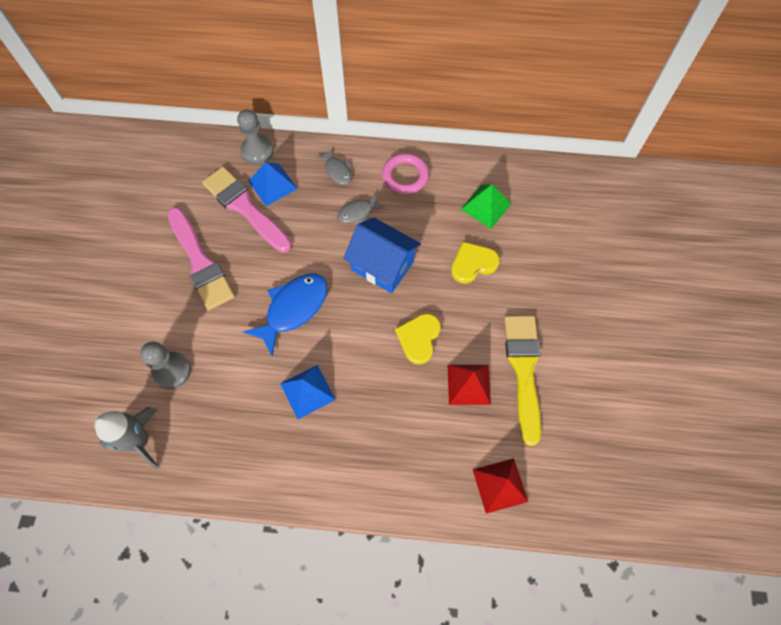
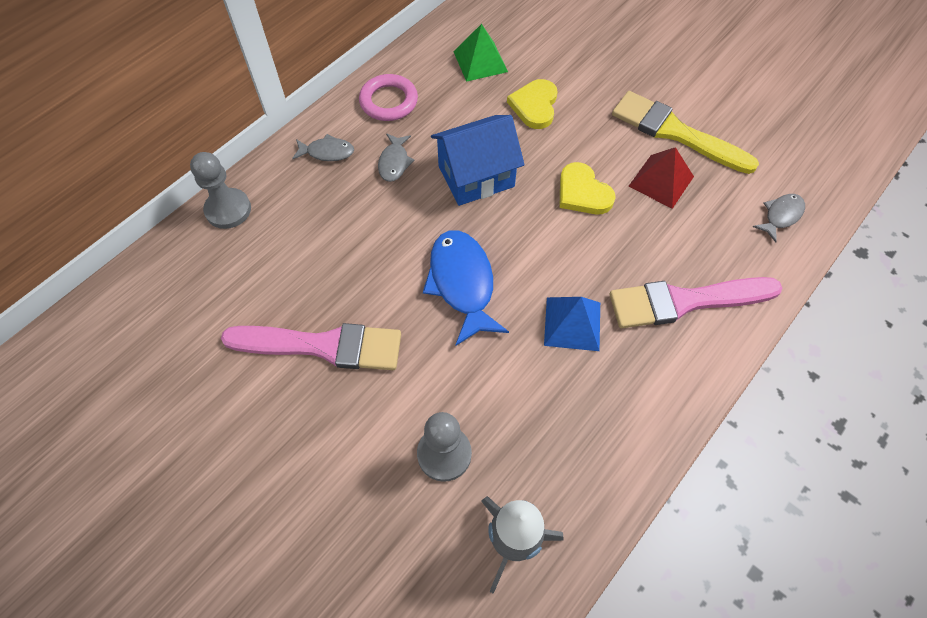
camera: 55 degrees left, 5 degrees down
(245, 208) = (291, 261): pink brush -> pink brush (685, 301)
(272, 184) = (287, 219): blue pyramid -> none
(500, 485) = (781, 216): red pyramid -> grey fish

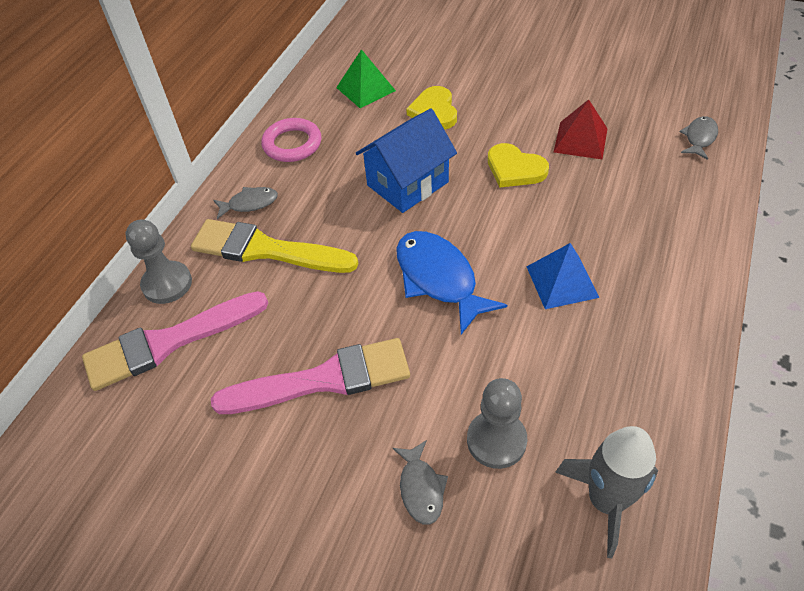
camera: 15 degrees left, 10 degrees down
(394, 162) = (322, 194): grey fish -> grey fish (421, 488)
(675, 132) = (572, 98): yellow brush -> yellow brush (266, 250)
(685, 301) = (655, 231): pink brush -> pink brush (169, 342)

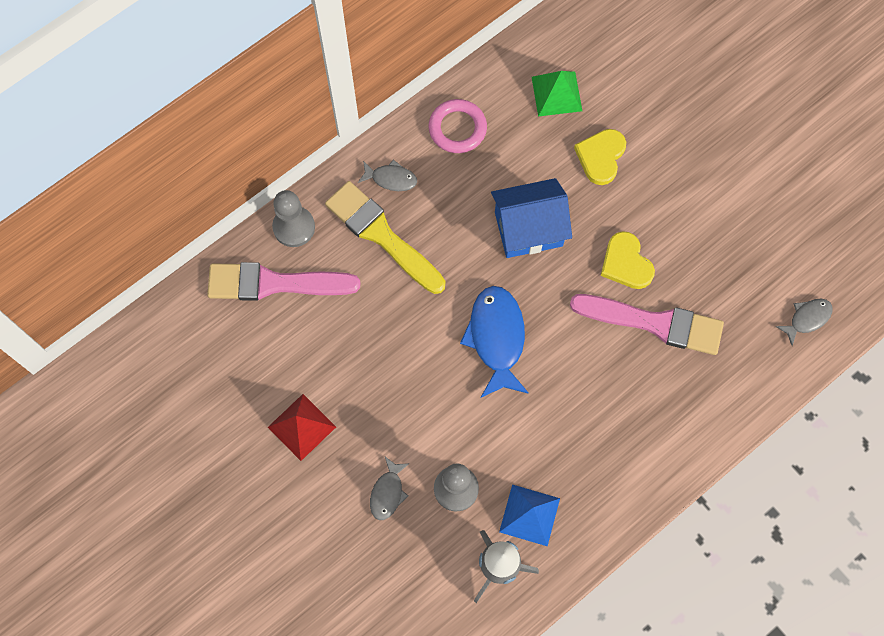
camera: 25 degrees right, 20 degrees up
(323, 379) = (367, 377): pink brush -> pink brush (654, 323)
(562, 281) = (586, 393): blue pyramid -> blue pyramid (529, 515)
(580, 140) = (704, 263): red pyramid -> red pyramid (302, 427)

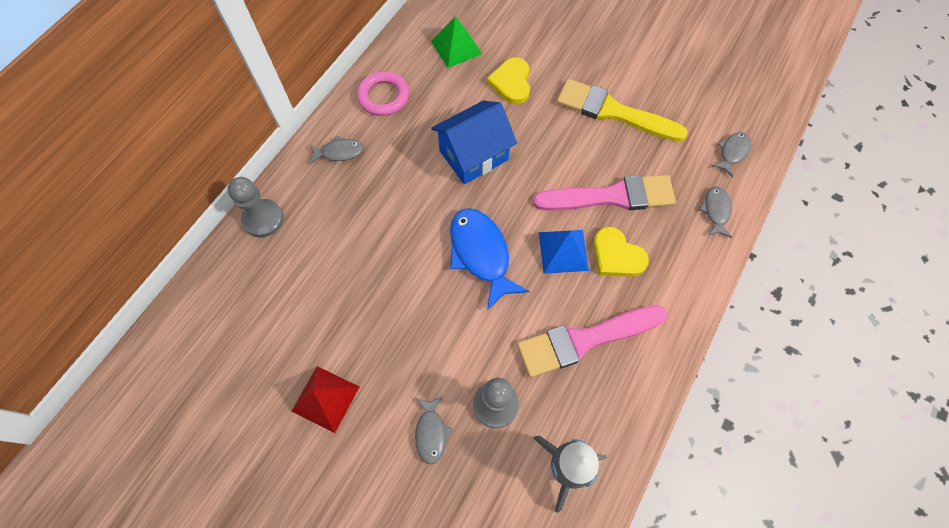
camera: 20 degrees left, 5 degrees down
(274, 283) = (259, 274): pink brush -> pink brush (584, 340)
(381, 235) = (346, 200): yellow brush -> yellow brush (613, 112)
(529, 515) = (574, 404): blue pyramid -> blue pyramid (563, 251)
(626, 263) = (567, 156): yellow heart -> yellow heart (617, 255)
(757, 376) = (716, 211): none -> grey fish

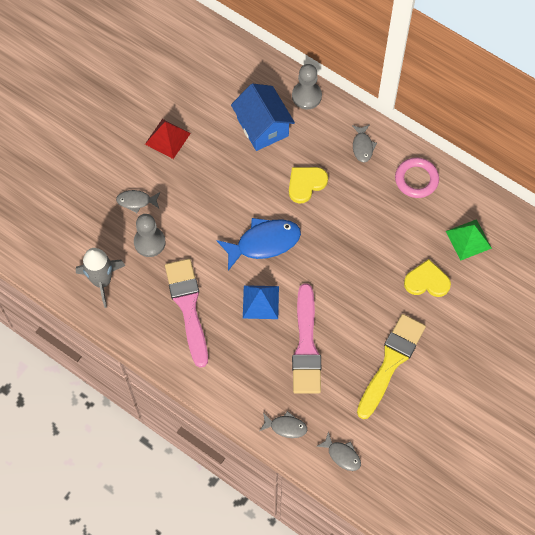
camera: 95 degrees right, 0 degrees up
(473, 155) = (353, 245): blue house -> blue house (262, 127)
(617, 255) = (253, 341): yellow heart -> yellow heart (306, 184)

